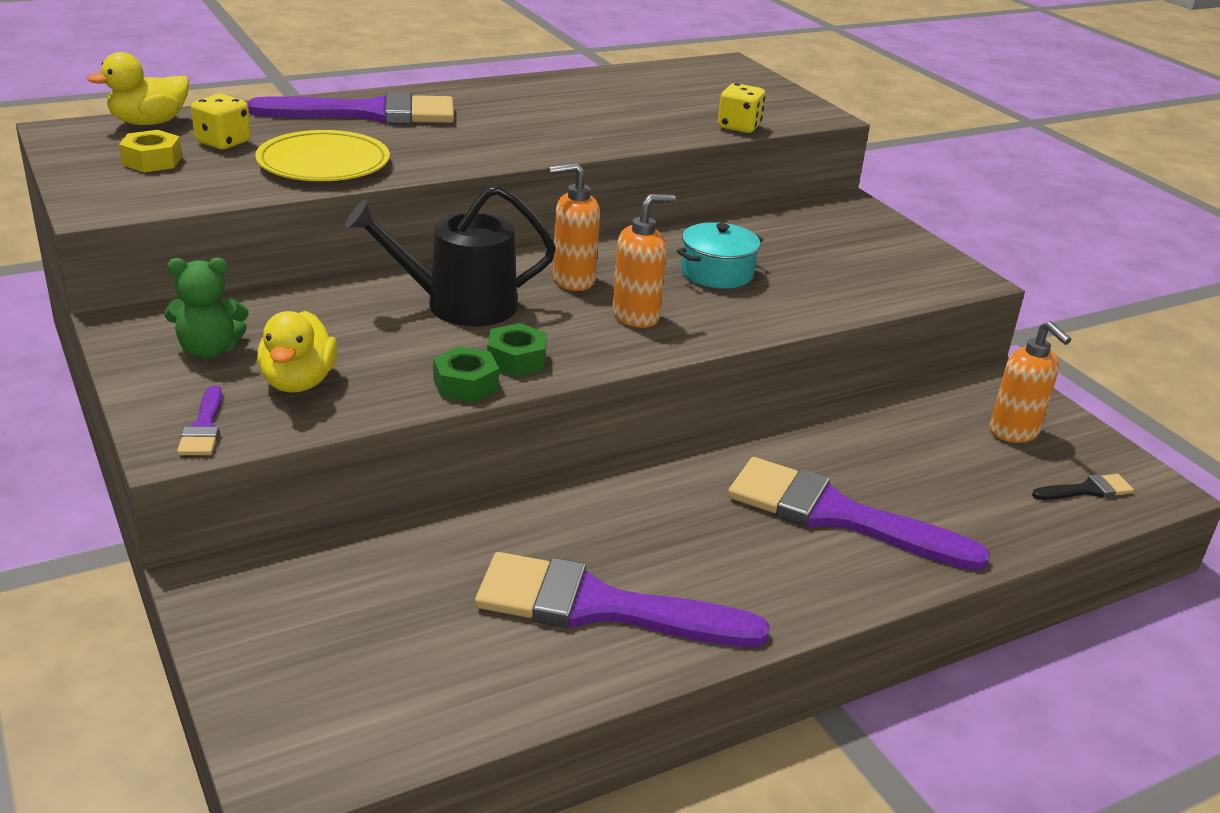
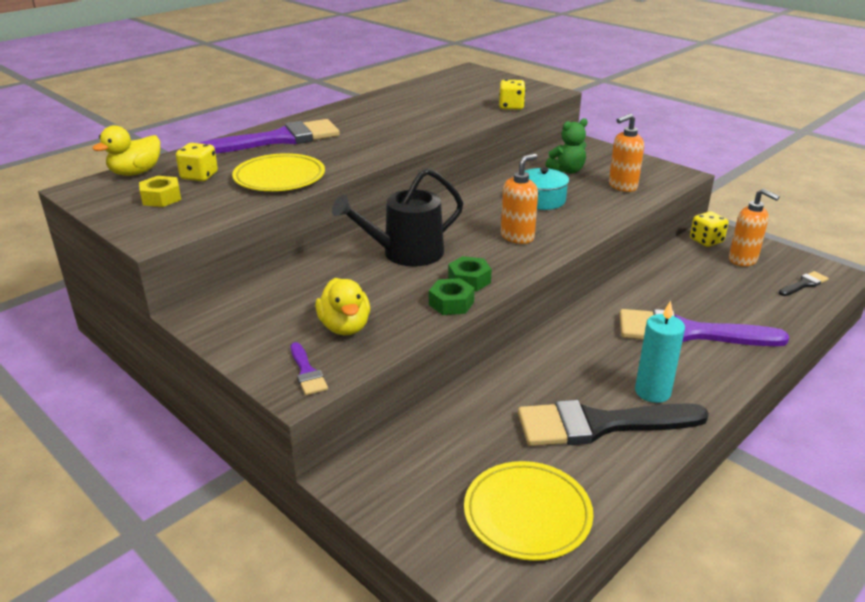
camera: 15 degrees left, 0 degrees up
(209, 350) = (268, 320): green teddy bear -> green teddy bear (567, 171)
(406, 694) = (527, 514): none -> yellow plate
(573, 280) = (462, 223): orange soap dispenser -> orange soap dispenser (622, 186)
(600, 607) = (599, 424): purple brush -> black brush
(714, 583) = (652, 392): none -> turquoise candle
(976, 391) = (706, 241): none -> yellow dice

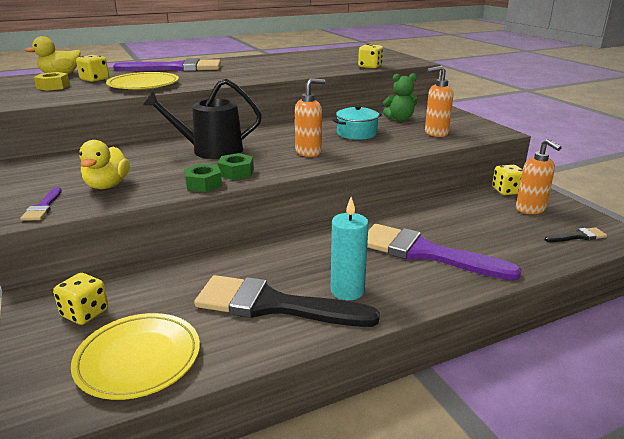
camera: 20 degrees right, 5 degrees down
(421, 482) = (85, 313): none -> yellow dice

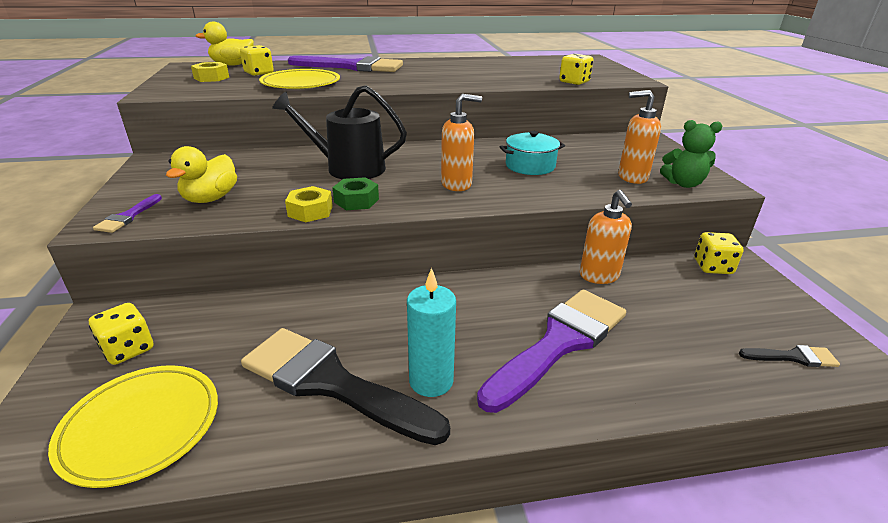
camera: 15 degrees right, 5 degrees up
(203, 184) = (310, 211): green nut -> yellow nut
(400, 119) = (595, 152): green teddy bear -> green teddy bear (683, 184)
(425, 253) = (559, 343): purple brush -> purple brush turned 90 degrees clockwise
(530, 209) = (736, 300): orange soap dispenser -> orange soap dispenser (599, 276)

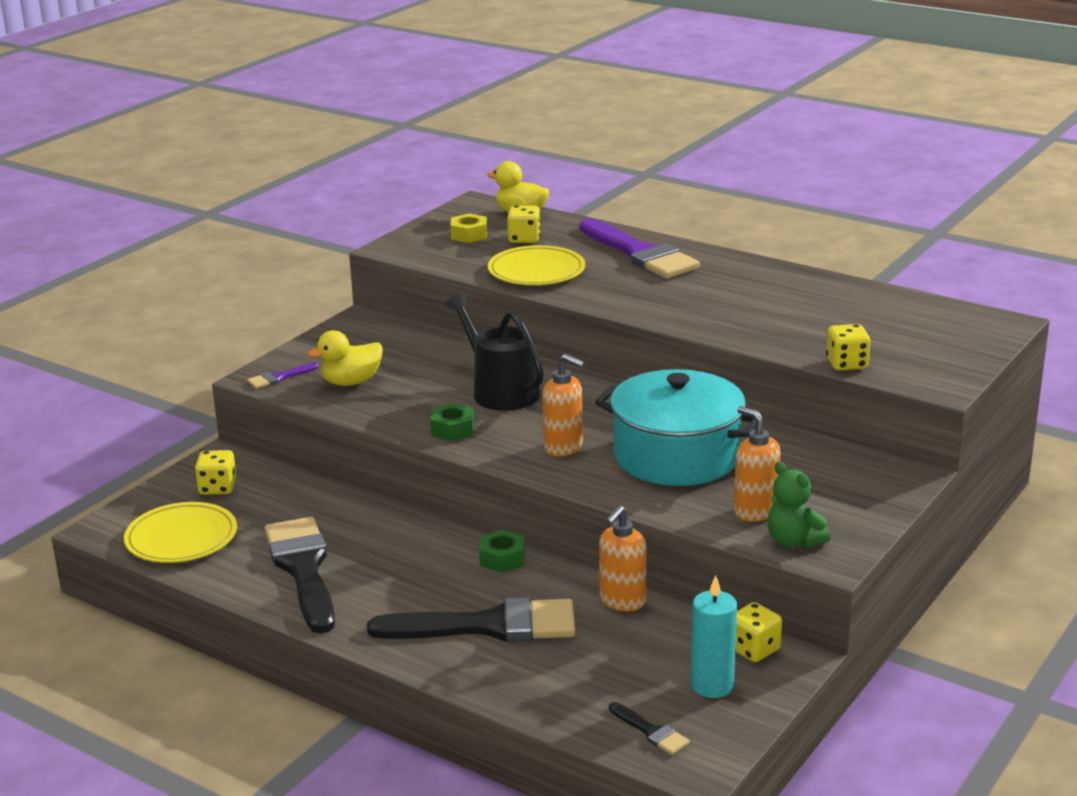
camera: 45 degrees right, 5 degrees down
(310, 211) = (404, 425): yellow nut -> none
(431, 381) = (362, 600): turquoise candle -> turquoise candle (712, 685)
(478, 286) = (502, 558): none -> green nut
(530, 166) = (676, 456): turquoise pot -> turquoise pot, size x1.95
(559, 343) = (488, 626): purple brush -> black brush

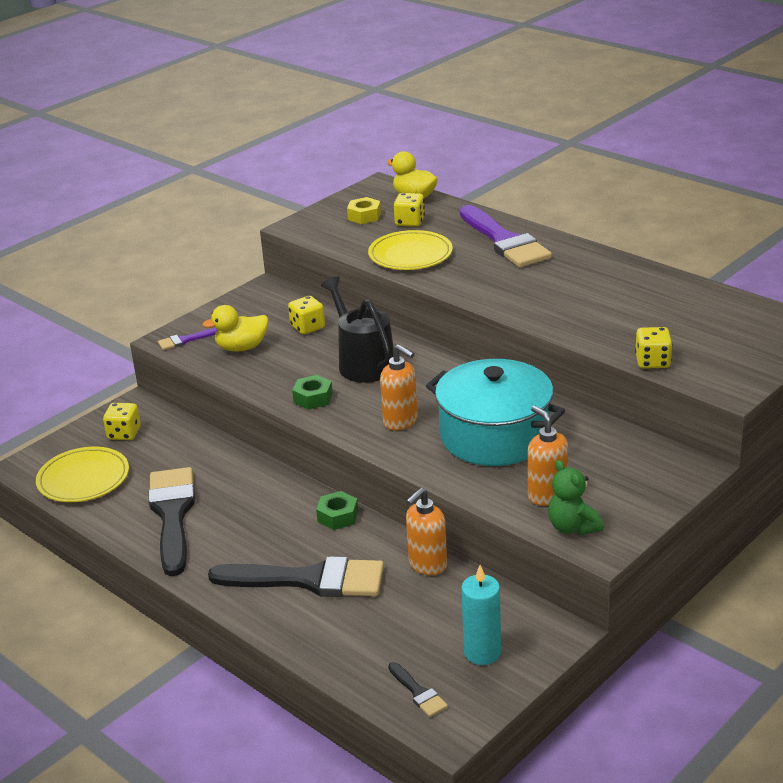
camera: 10 degrees right, 5 degrees up
(753, 649) = (527, 620): yellow dice -> yellow dice (307, 327)

